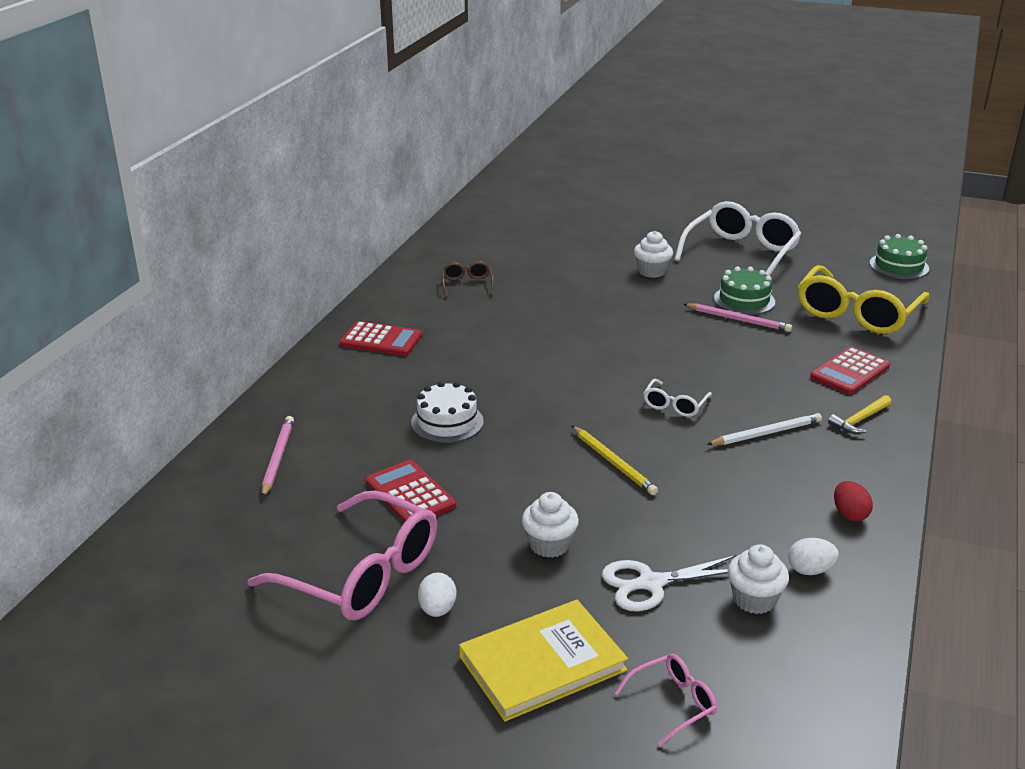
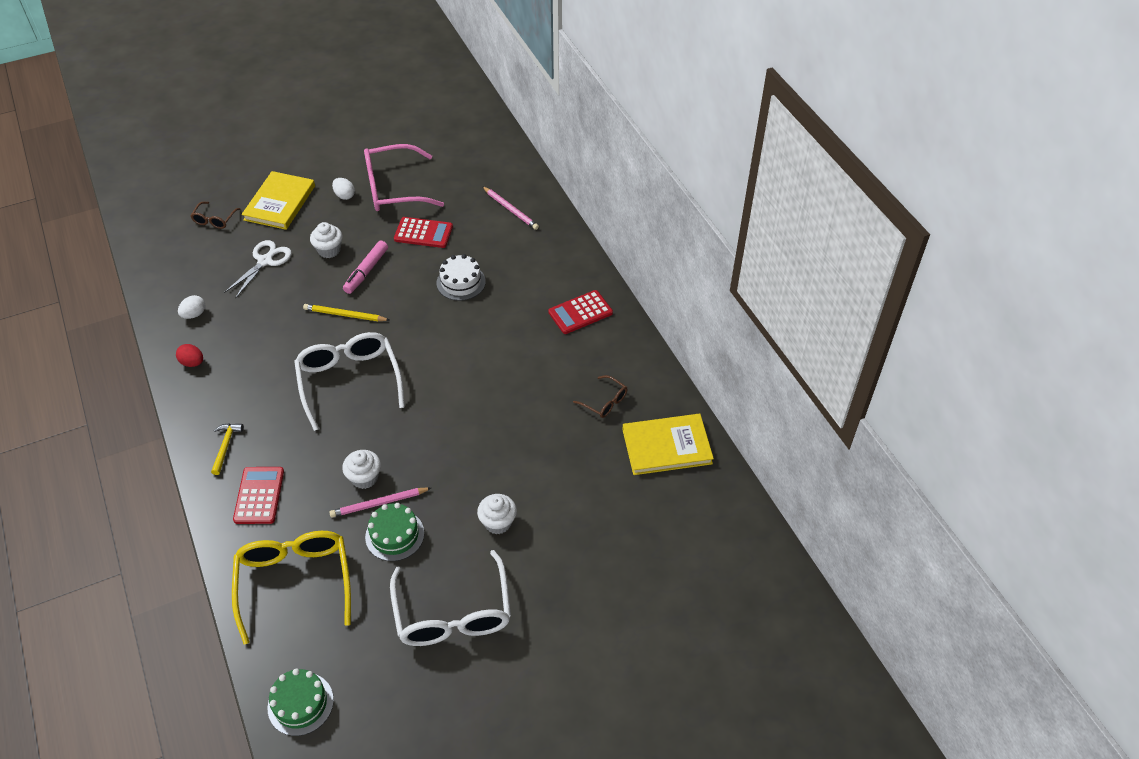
camera: 135 degrees right, 20 degrees up
(466, 247) = (666, 446): none -> yellow book
(533, 492) = (366, 271): none -> pink marker
(673, 703) = (214, 220): pink glasses -> brown glasses
(675, 405) = (349, 381): white glasses -> white glasses, size x2.16
(754, 600) = (211, 282): white cupcake -> white cupcake (364, 478)
(766, 433) = (277, 394): white pencil -> none

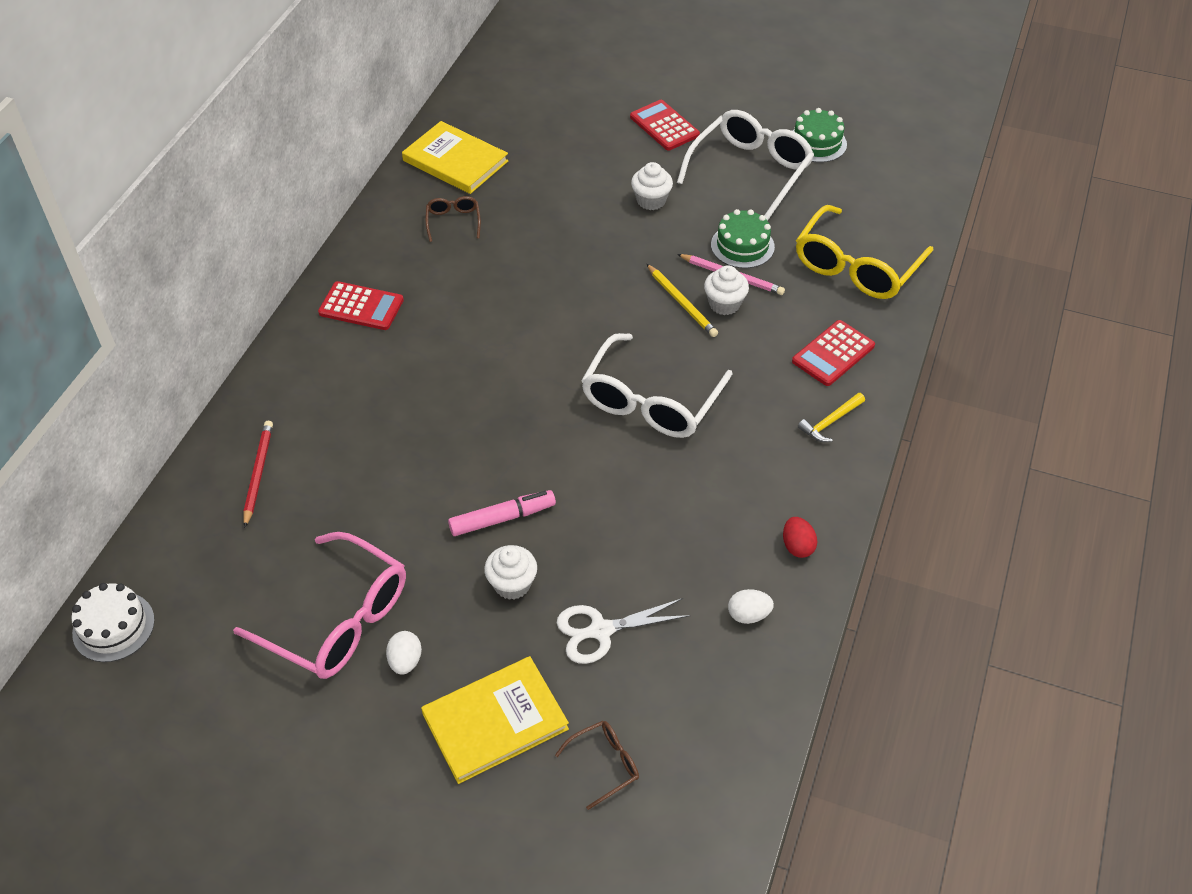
camera: 135 degrees left, 0 degrees up
(300, 704) = (915, 191): green cake -> green cake (817, 143)
(345, 315) = (582, 479): yellow pencil -> yellow pencil (682, 303)
(423, 233) = (385, 520): red calculator -> red calculator (664, 126)
(461, 282) = (424, 425): white cake -> white cake (113, 626)
(510, 209) = (258, 473): pink pencil -> red pencil

